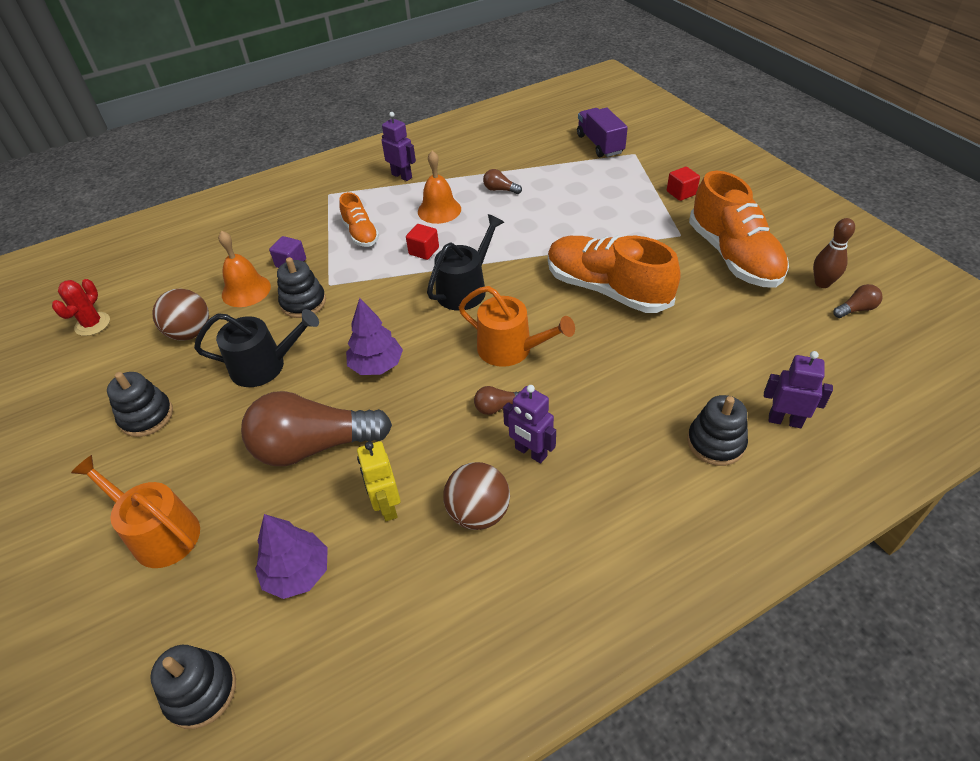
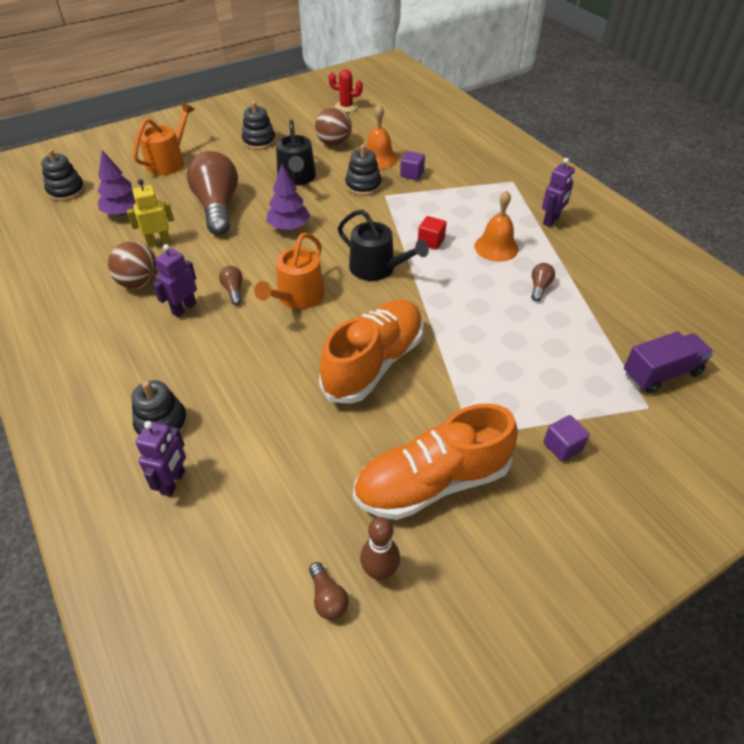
camera: 85 degrees right, 0 degrees up
(360, 233) = (454, 204): orange shoe -> none
(681, 193) = (562, 447): red cube -> purple cube

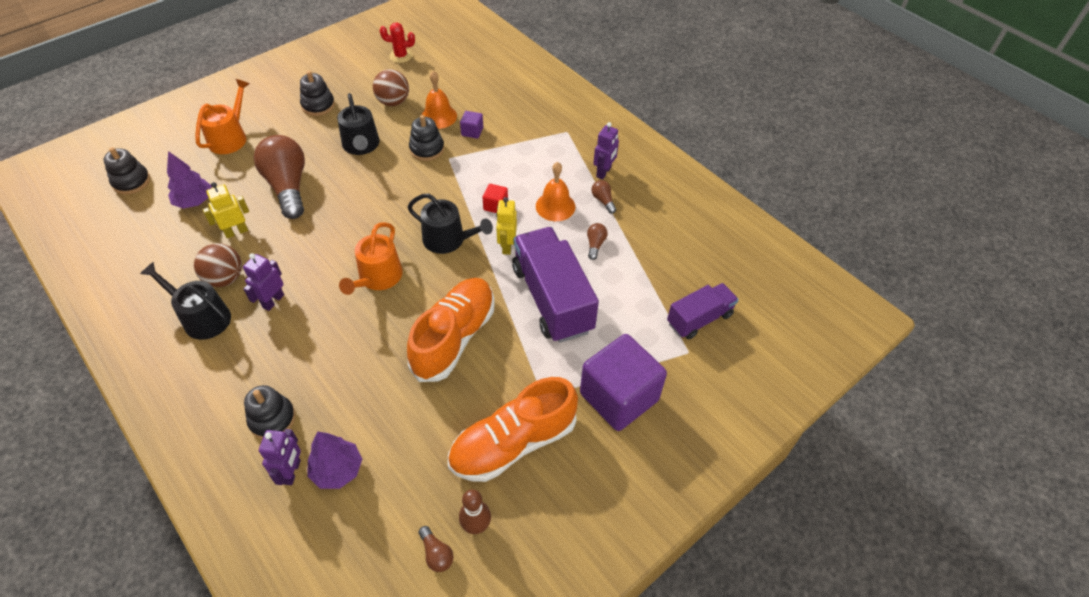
camera: 10 degrees left, 5 degrees up
(108, 316) = (202, 317): none -> black watering can
(233, 290) = (317, 277): brown light bulb -> brown light bulb (603, 200)
(289, 227) = (360, 202): purple tree -> purple tree (337, 470)
(440, 280) = (507, 246): none -> yellow robot
(488, 336) = (552, 299): none -> purple truck
(562, 447) = (619, 397): purple cube -> purple cube, size x2.42

